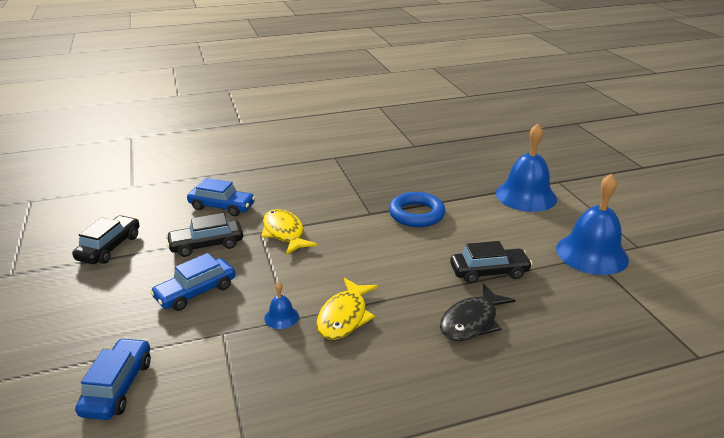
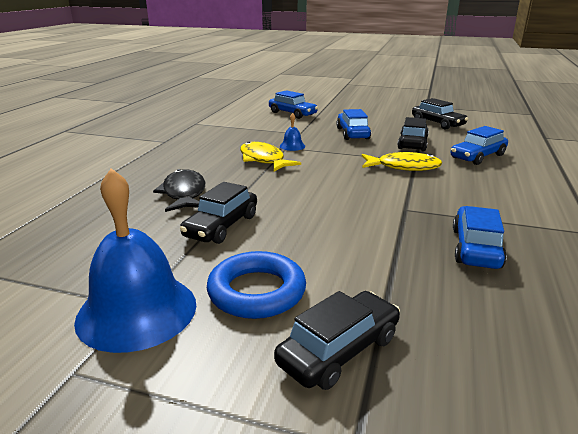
camera: 125 degrees right, 5 degrees down
(395, 183) = (475, 248): none -> blue car
(416, 214) = (377, 232): blue ring -> blue ring (256, 291)
(526, 196) = (339, 350): blue bell -> black car

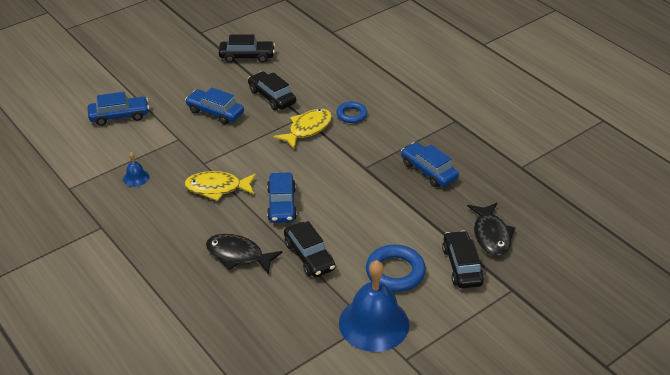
camera: 55 degrees left, 15 degrees up
(292, 146) = (205, 159): blue bell -> blue bell (136, 178)
(449, 355) = (491, 235): none -> black fish
(465, 177) = (351, 115): none -> blue ring
(477, 156) = (328, 85): blue car -> blue car (282, 204)

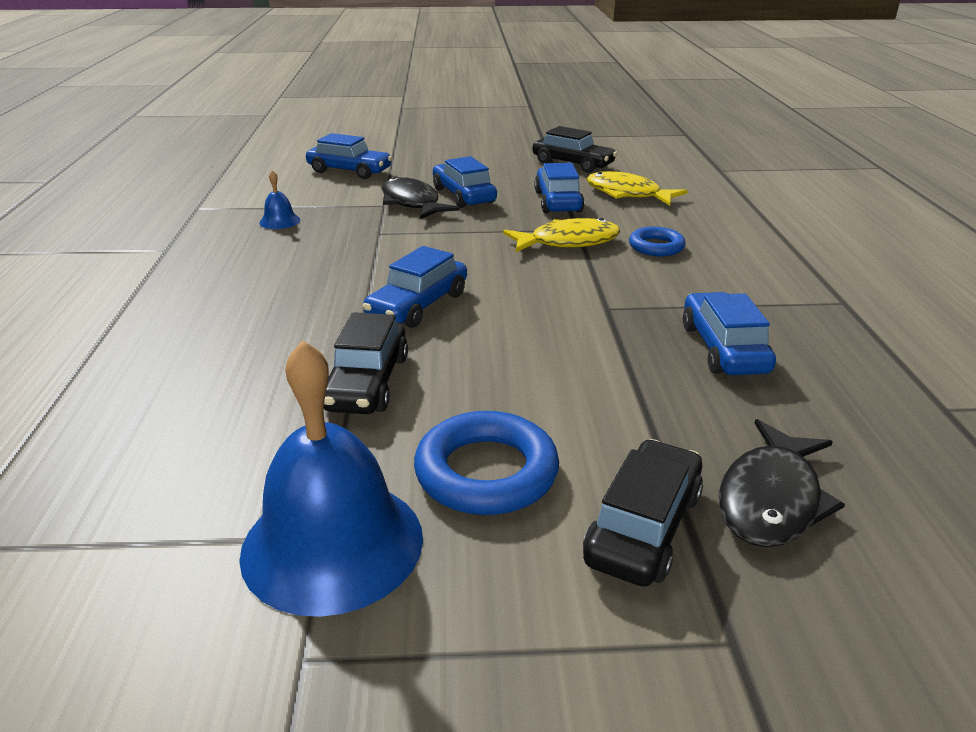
camera: 35 degrees right, 10 degrees down
(217, 188) = (357, 260): yellow fish -> yellow fish (627, 194)
(238, 255) = (269, 338): black fish -> black fish (412, 203)
(272, 97) = (558, 202): black car -> blue car

